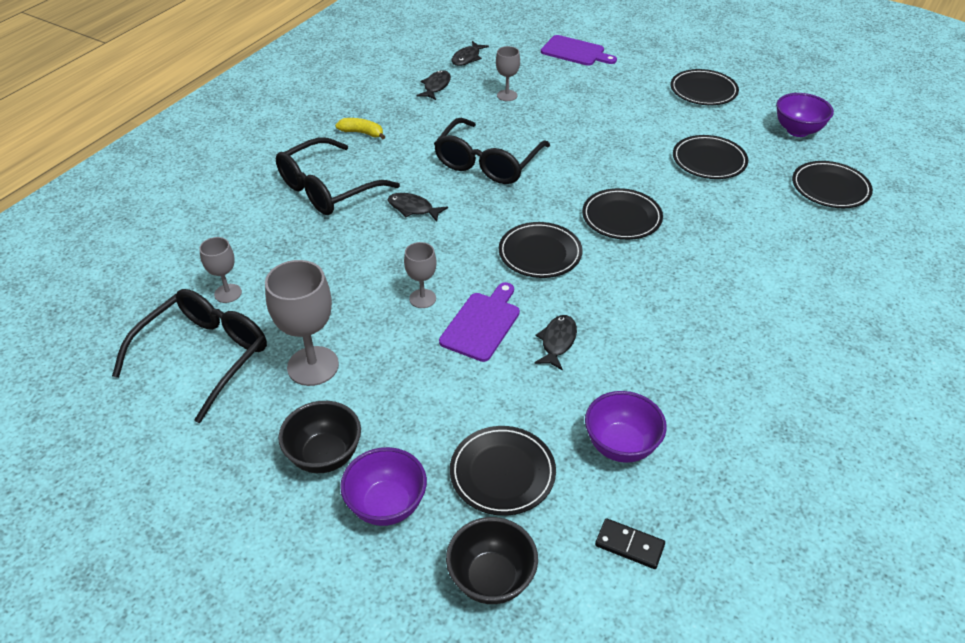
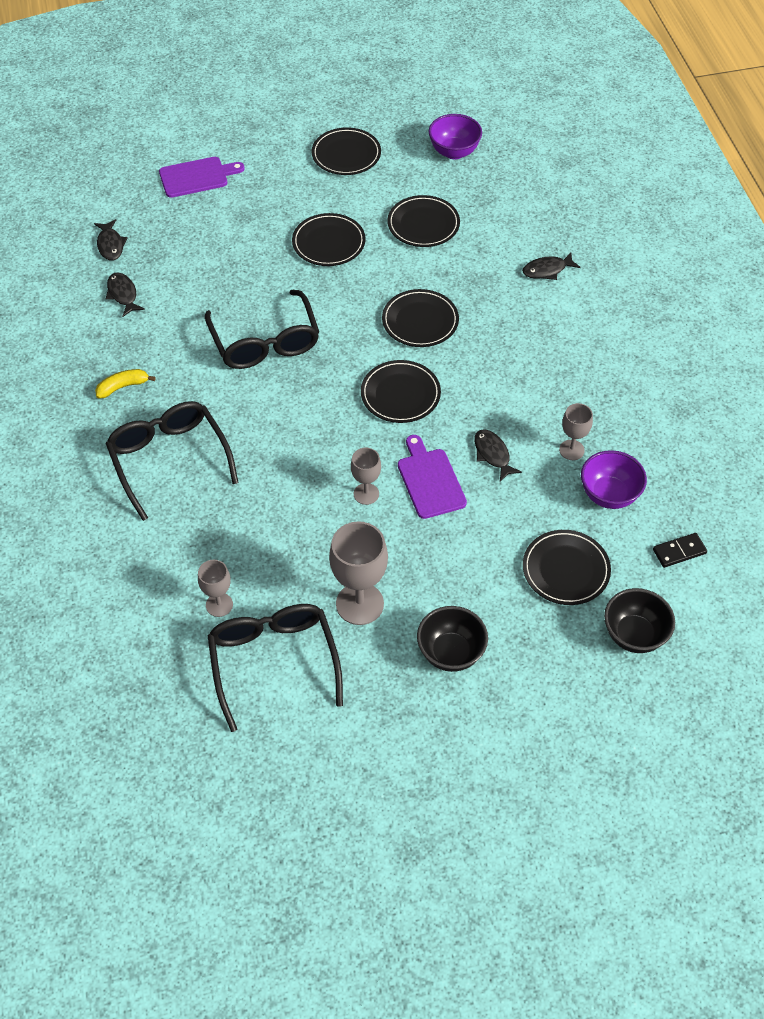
camera: 45 degrees left, 10 degrees up
(328, 189) = (169, 460): black glasses -> black glasses turned 150 degrees clockwise
(387, 505) = (527, 648): purple bowl -> none
(413, 208) = (261, 426): black fish -> black fish (547, 270)
(507, 95) = (196, 263): grey goblet -> grey goblet (571, 450)
(830, 188) = (527, 194): black plate -> black plate (328, 243)

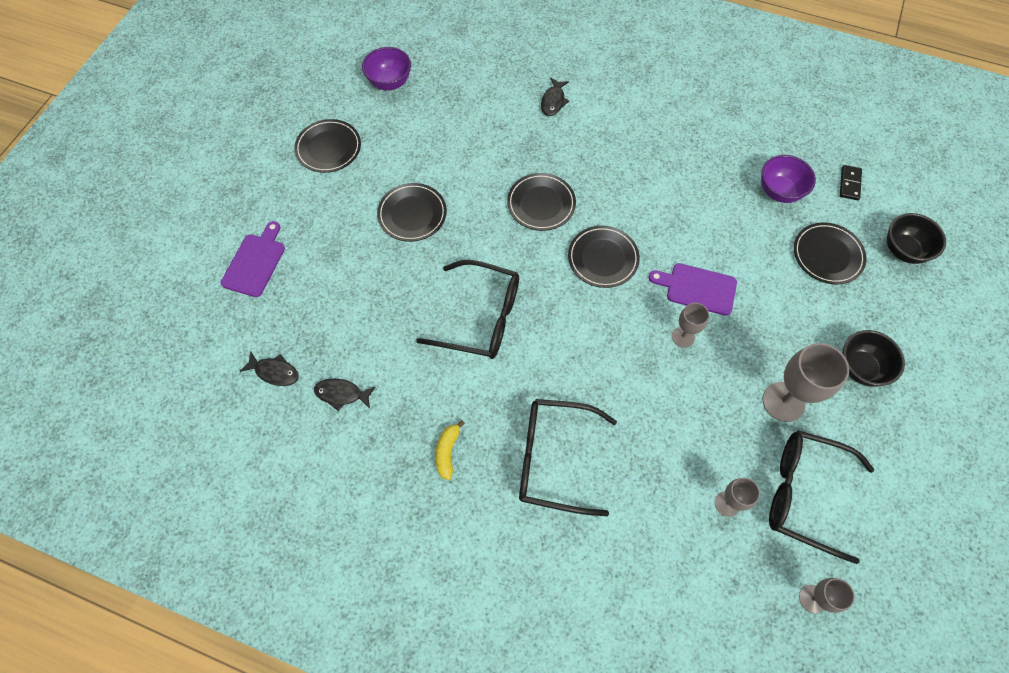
camera: 55 degrees left, 10 degrees up
(423, 224) = (446, 144): black plate -> none
(492, 454) = (699, 236): black fish -> none
(571, 450) = (726, 188): grey goblet -> grey goblet (812, 598)

